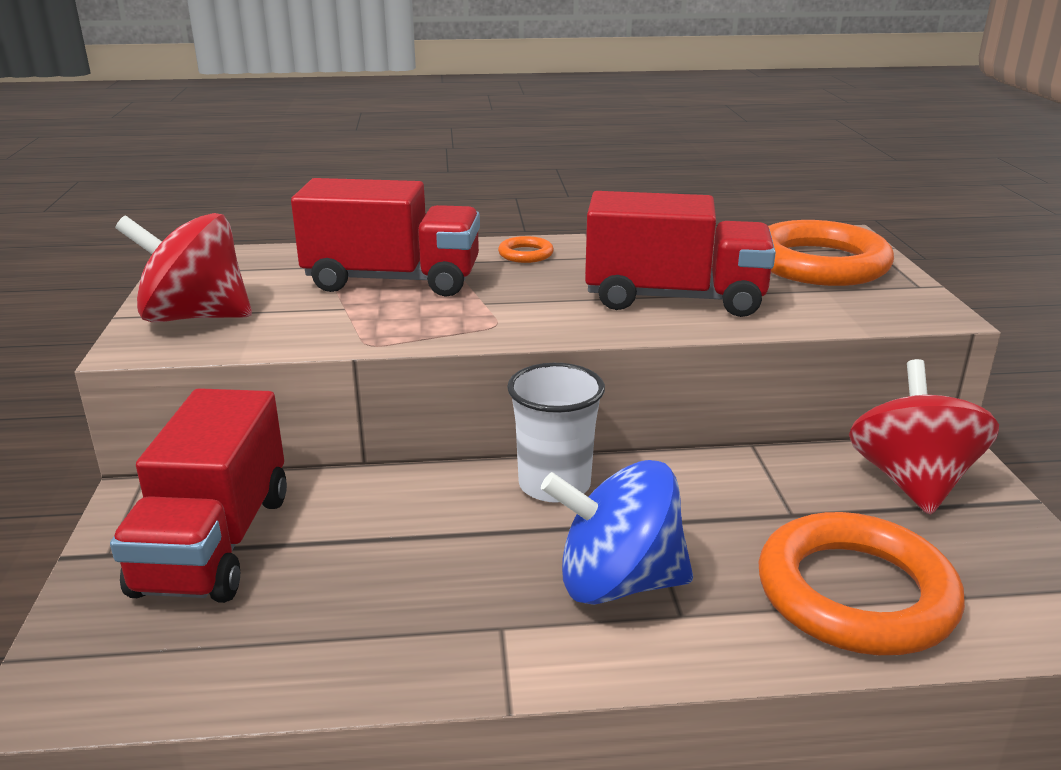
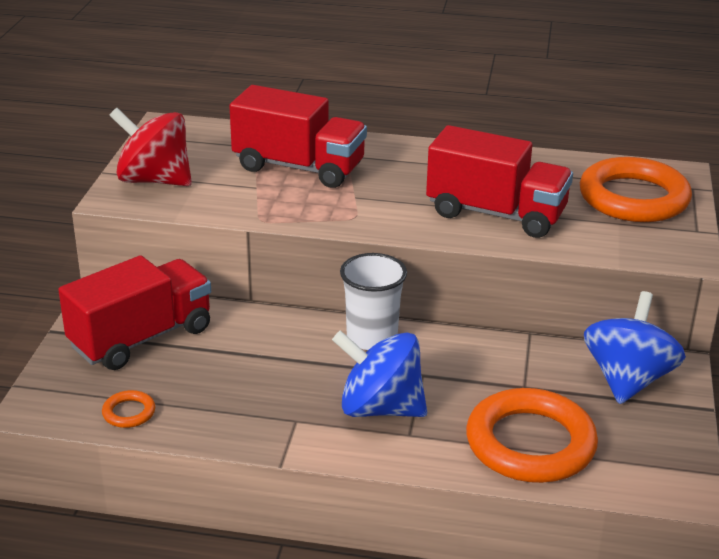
camera: 15 degrees right, 5 degrees up
(215, 543) = (141, 338): red truck -> red truck turned 150 degrees counterclockwise
(525, 254) = (408, 156): orange ring -> orange ring (129, 412)
(911, 482) = (628, 380): red spinning top -> blue spinning top

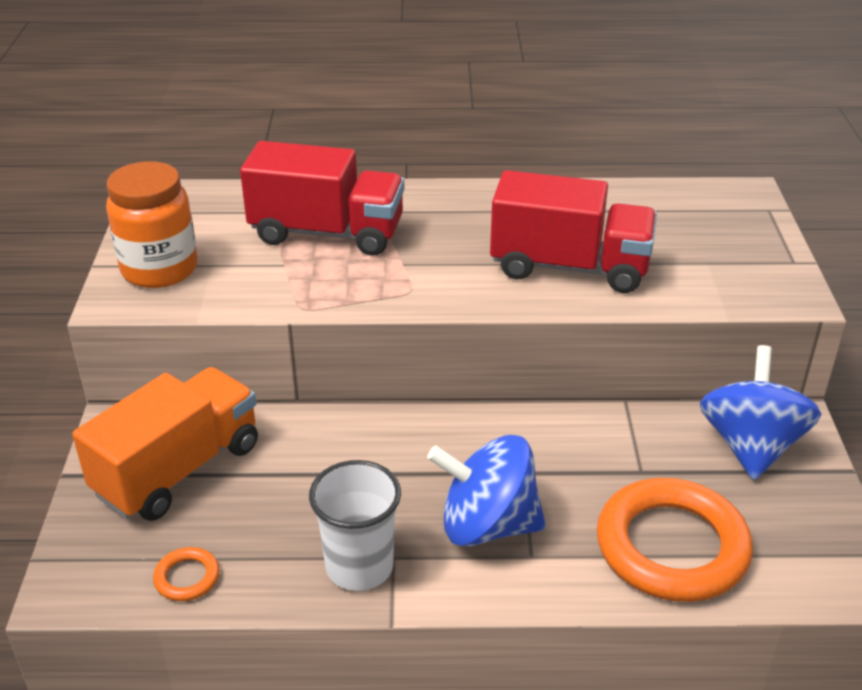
camera: 10 degrees left, 5 degrees up
(141, 338) = (178, 470): red truck -> orange truck
(154, 180) = (159, 269): red spinning top -> orange jar
(372, 338) = (451, 431): white cup -> white cup (359, 567)
(633, 198) = (711, 229): orange ring -> none

